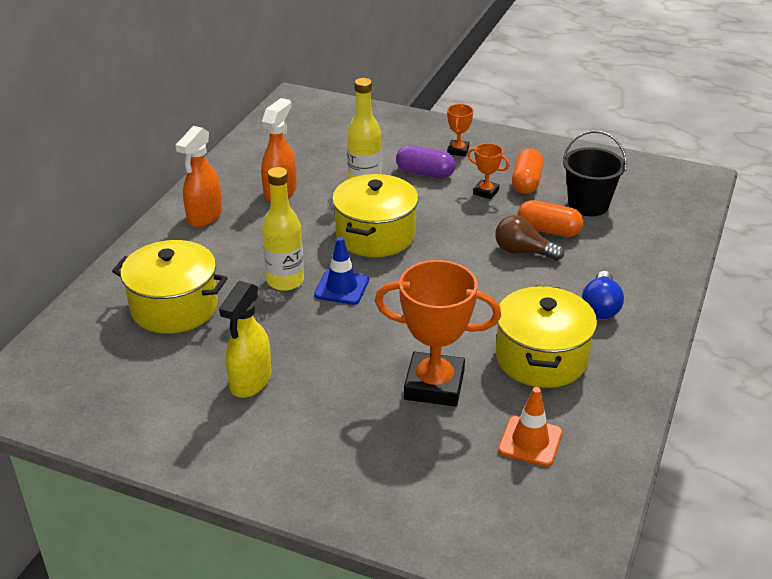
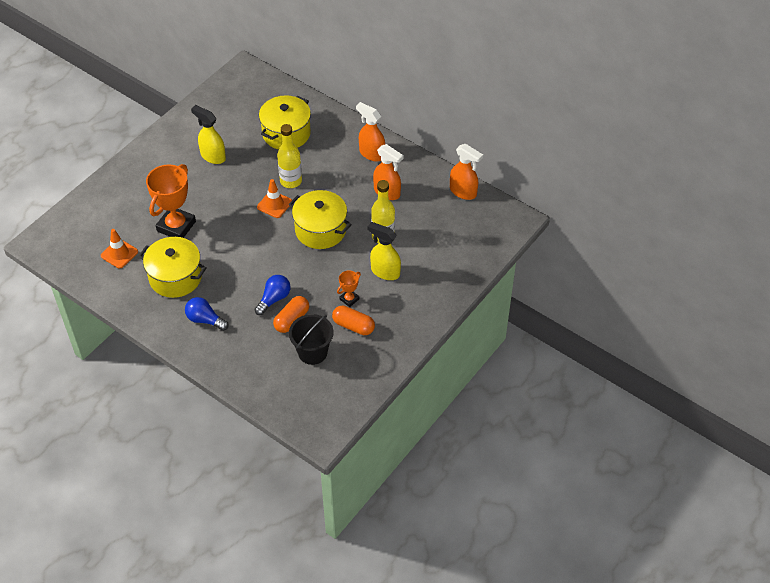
camera: 105 degrees right, 15 degrees up
(260, 137) = (463, 192): none -> orange spray bottle
(341, 287) = (274, 204): blue traffic cone -> orange traffic cone
(425, 173) = (385, 272): purple capsule -> yellow spray bottle
(458, 150) = (409, 298): orange trophy -> none
(523, 252) = (274, 299): brown light bulb -> blue light bulb

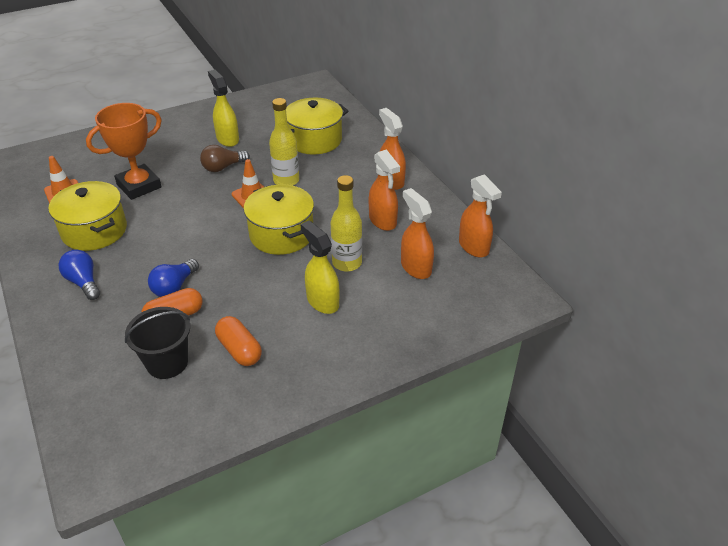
camera: 25 degrees right, 10 degrees down
(231, 185) = (223, 167): none -> brown light bulb
(274, 299) = (174, 287): blue light bulb -> blue light bulb turned 150 degrees clockwise
(349, 299) = (258, 317): orange trophy -> none
(432, 223) = (415, 267): none -> orange spray bottle

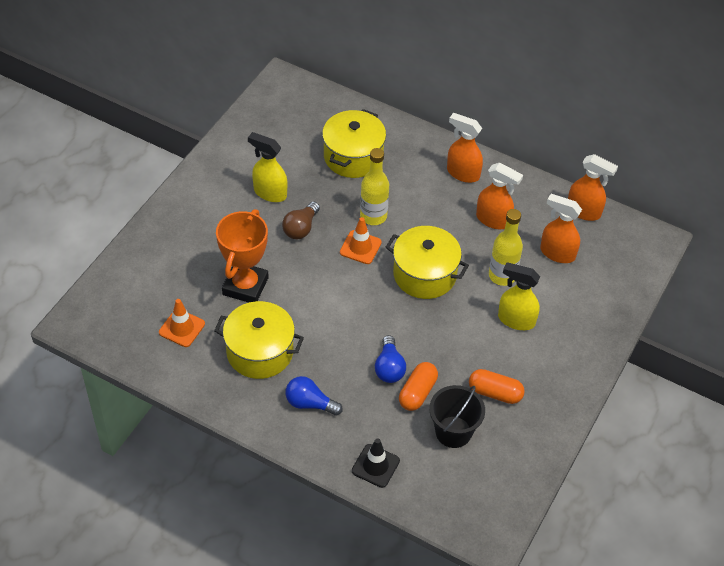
camera: 35 degrees left, 10 degrees up
(73, 355) = (375, 466): none -> black traffic cone

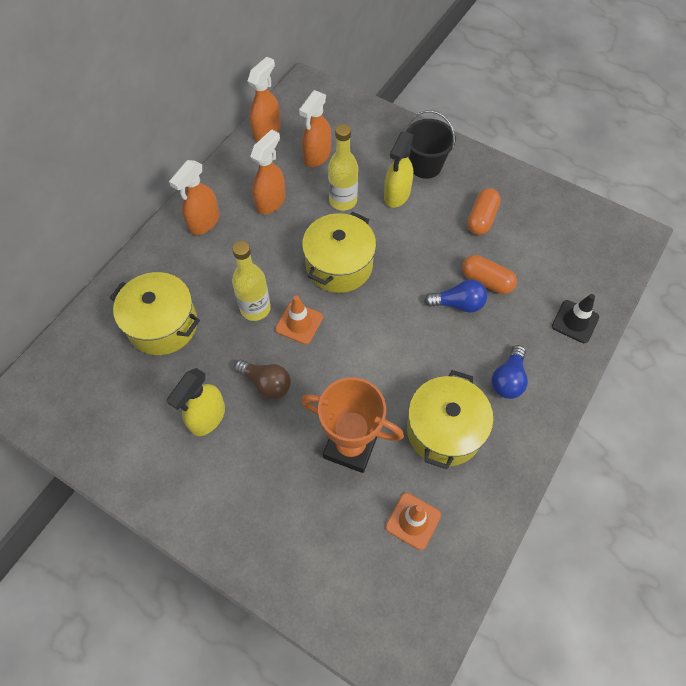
camera: 85 degrees left, 10 degrees up
(453, 432) = (528, 254): black bucket -> black bucket (425, 166)

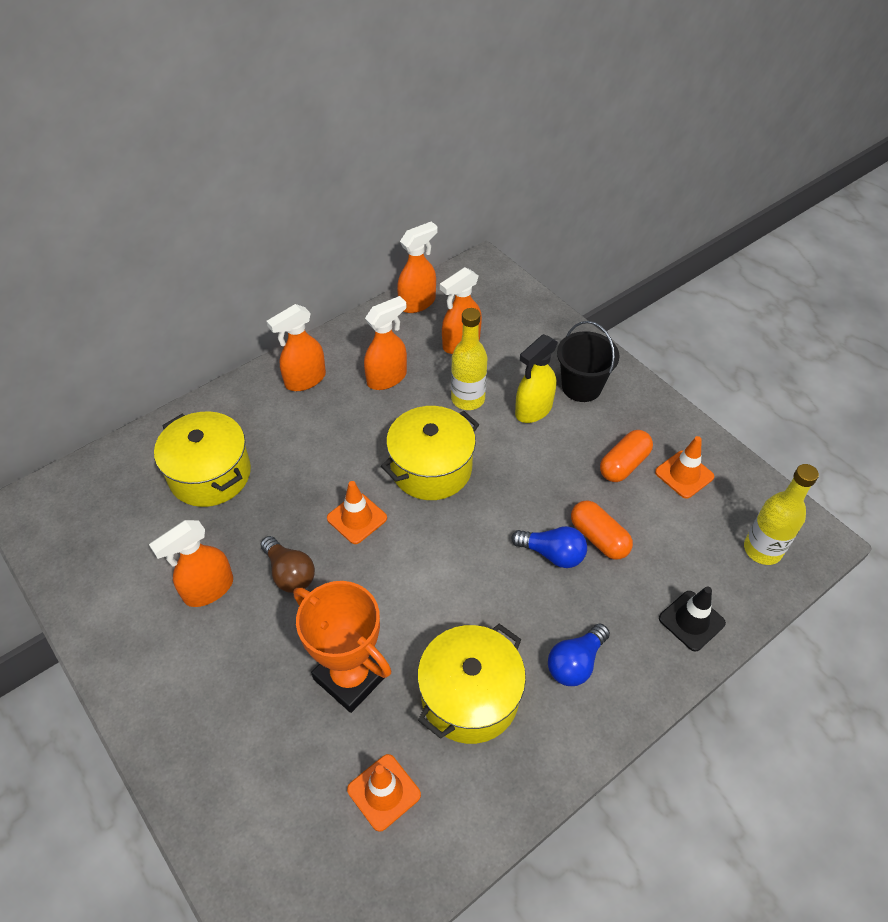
camera: 20 degrees right, 10 degrees down
(207, 418) = (208, 589): yellow spray bottle -> orange spray bottle
(255, 308) = (316, 487): yellow bottle -> yellow bottle (762, 550)
(527, 213) = (684, 474): none -> orange traffic cone

